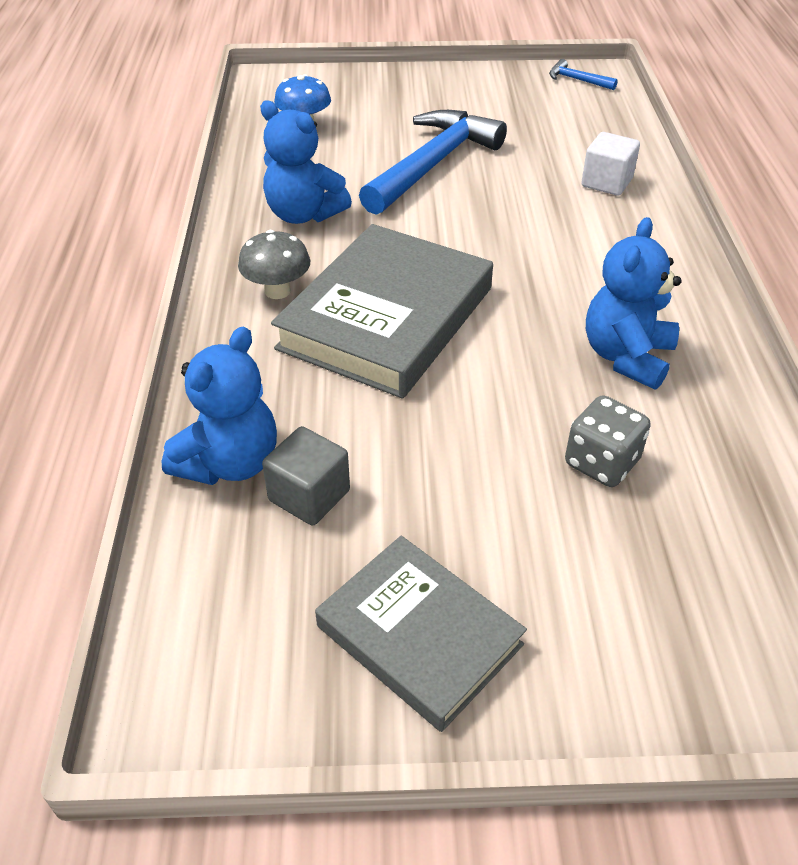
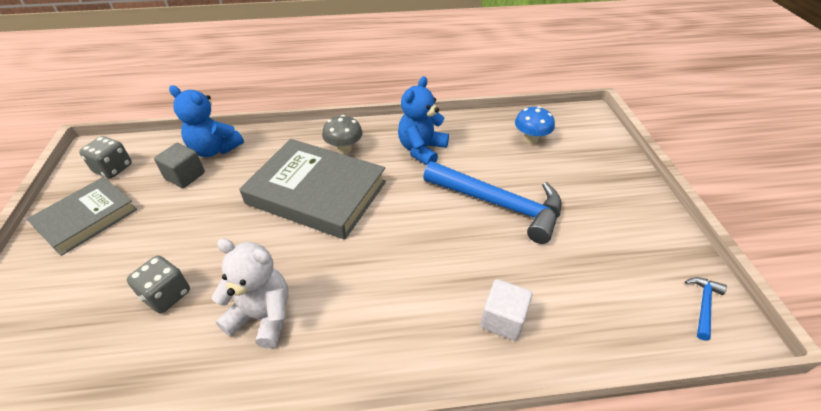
camera: 85 degrees right, 0 degrees up
(253, 636) = (113, 168): none -> grey dice
(626, 357) = (262, 316): blue teddy bear -> white teddy bear

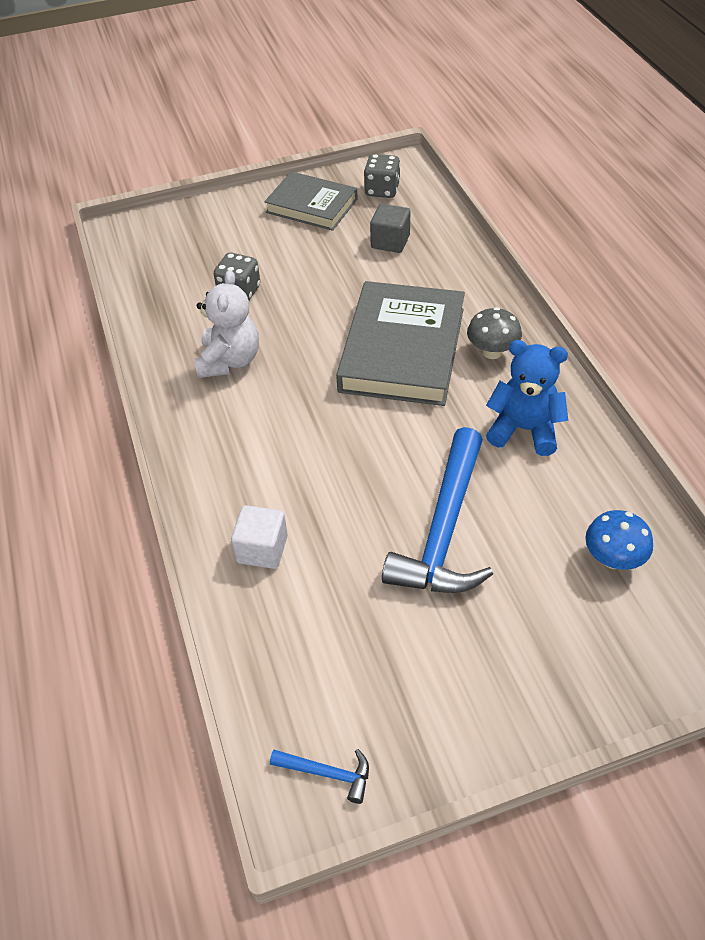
camera: 80 degrees right, 5 degrees up
(214, 149) = (441, 246): blue teddy bear -> none

